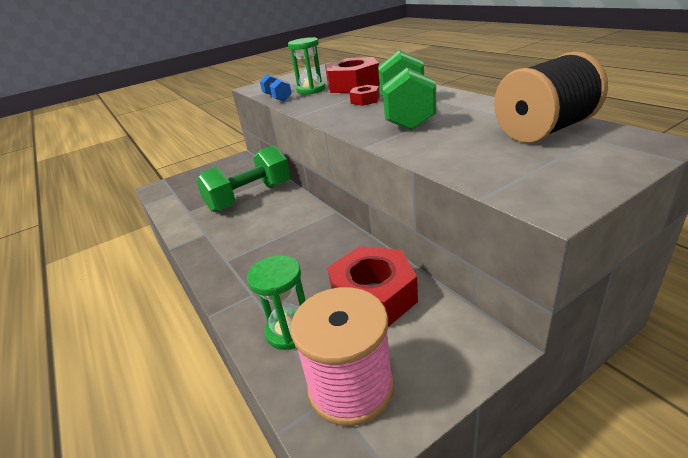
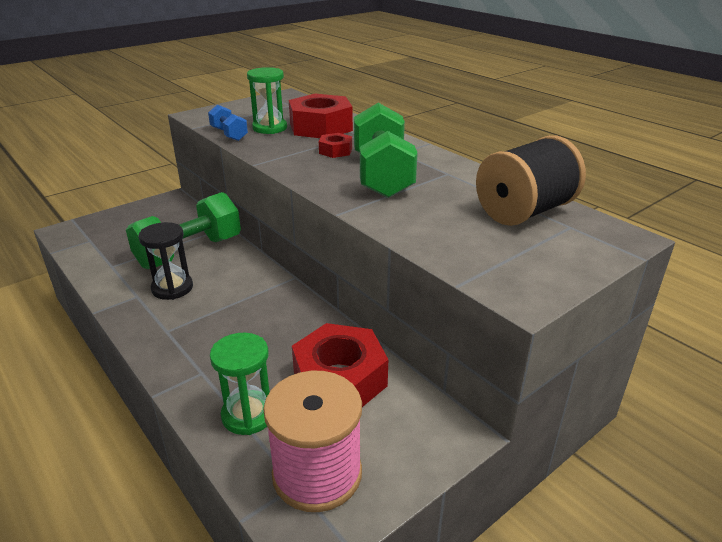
camera: 10 degrees left, 0 degrees up
(233, 226) = (172, 288): none -> black hourglass

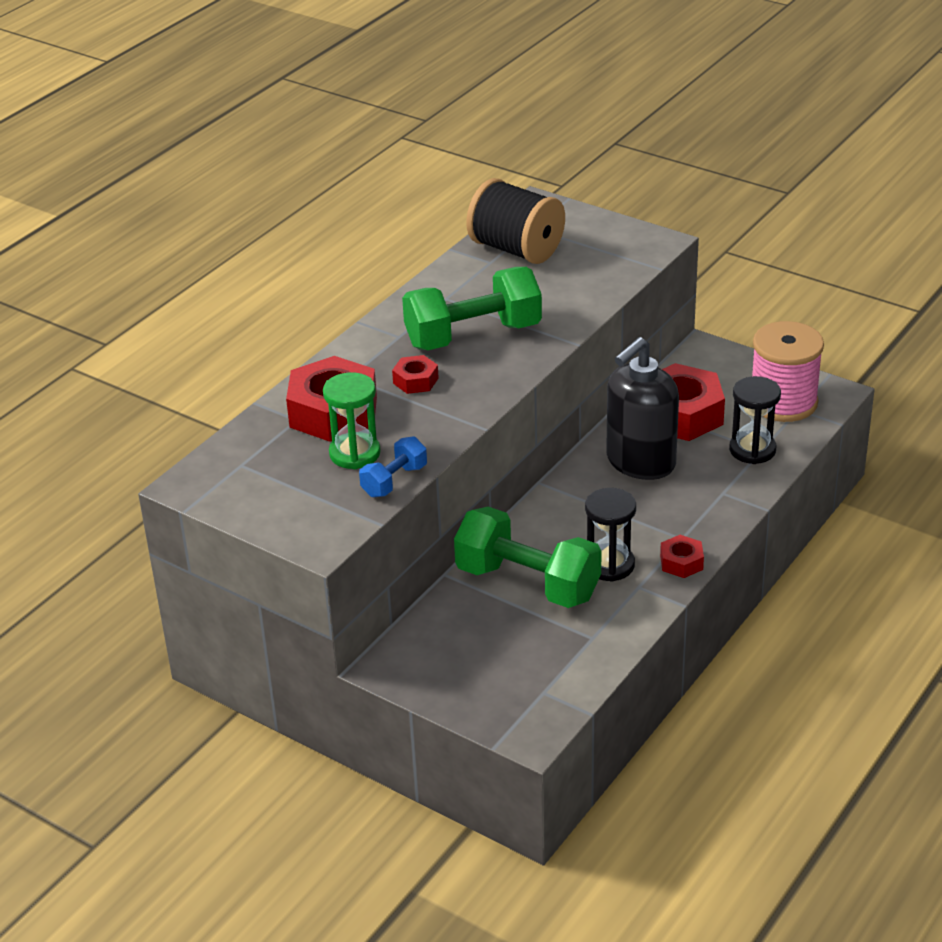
camera: 105 degrees left, 5 degrees up
(139, 323) = (681, 562): none -> red nut
(248, 415) = (752, 450): green hourglass -> black hourglass
(283, 333) = (640, 462): none -> black soap dispenser

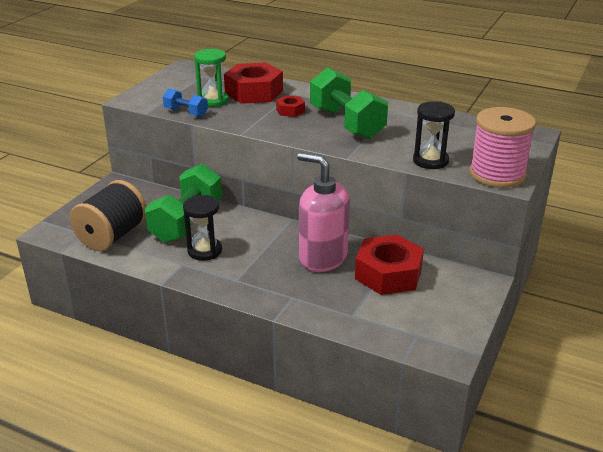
camera: 80 degrees right, 5 degrees down
(516, 249) = (464, 130): black spool -> black spool (112, 236)
(640, 462) = (322, 258): black soap dispenser -> pink soap dispenser
(681, 562) = (208, 280): red nut -> none
(752, 450) = (351, 310): black hourglass -> black hourglass (430, 161)
(783, 402) = (423, 326): pink spool -> pink spool (497, 174)

